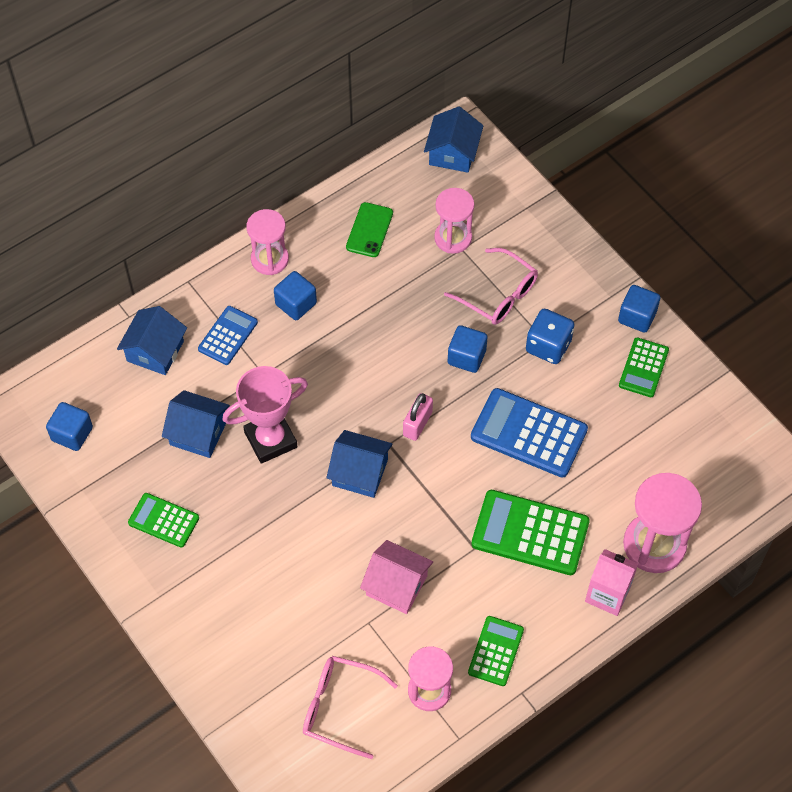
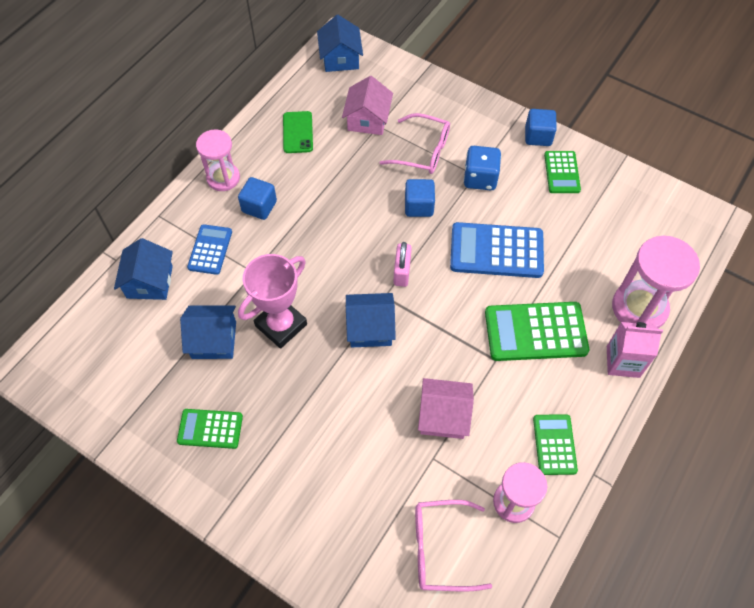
camera: 20 degrees left, 0 degrees up
(72, 434) = (96, 378): blue cube -> none
(453, 238) = (368, 119): pink hourglass -> pink house

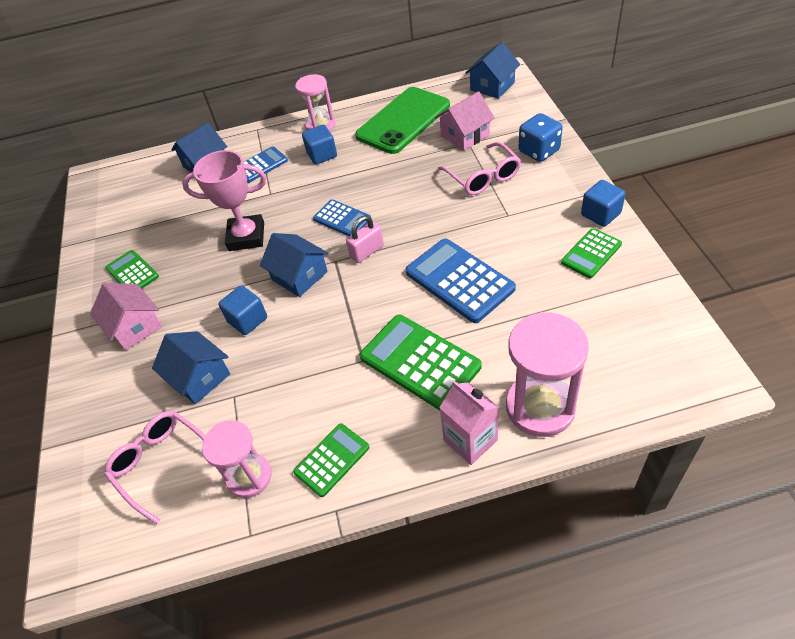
camera: 50 degrees right, 10 degrees down
(214, 340) = (198, 220): blue house -> blue house (199, 377)
(297, 132) = (403, 121): green phone -> green phone, size x1.97
(348, 256) = (342, 219): none -> blue calculator
(419, 206) = (434, 213): blue cube -> blue cube (247, 320)
(443, 416) = (276, 372): pink house -> pink house (135, 327)
(480, 178) = (508, 220): blue dice -> blue dice (539, 151)

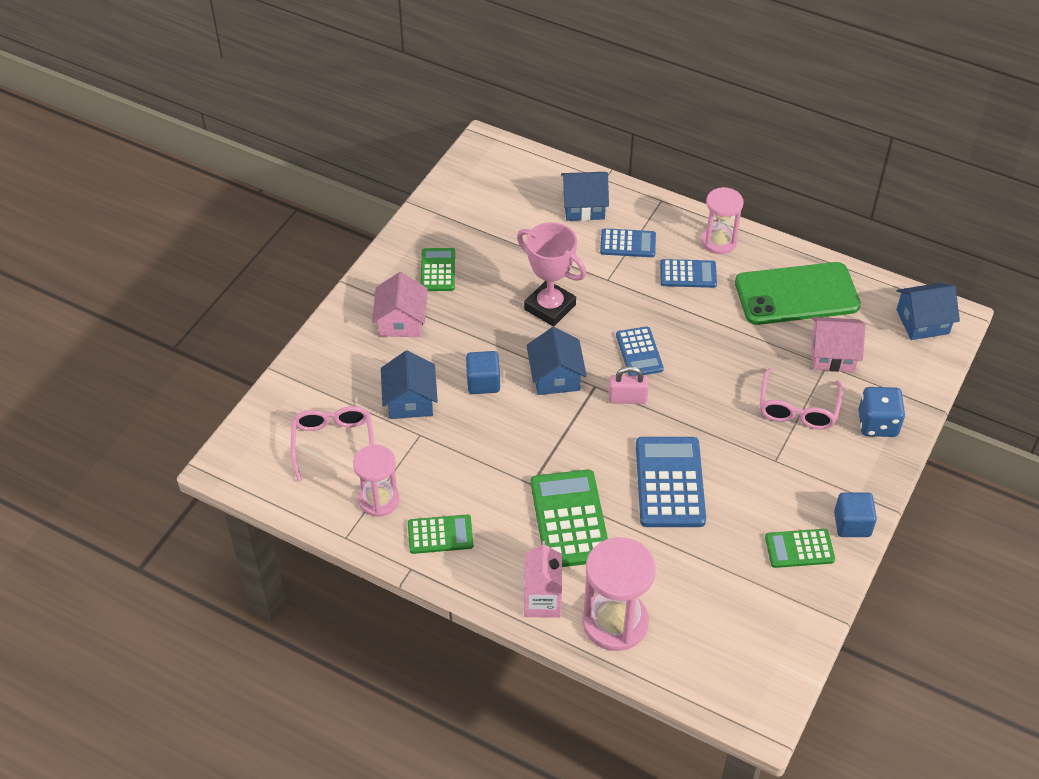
camera: 35 degrees right, 0 degrees up
(322, 155) = (688, 274): blue cube -> blue calculator

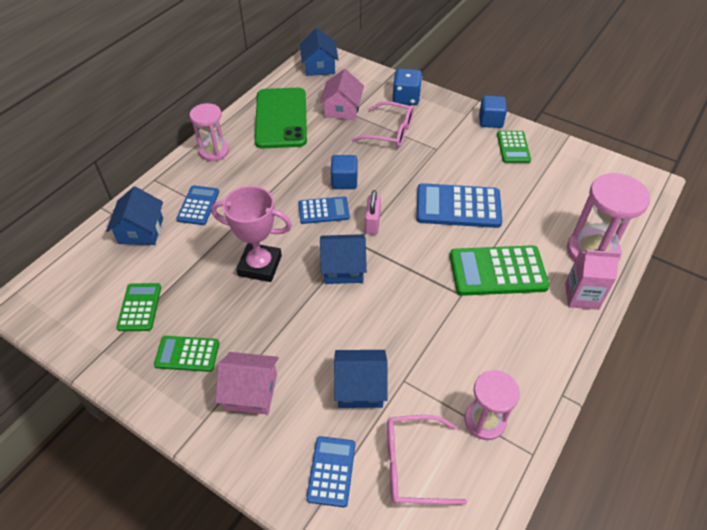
camera: 85 degrees left, 0 degrees up
(440, 535) = (522, 368): green calculator -> green calculator (140, 307)
(483, 382) = (343, 323): blue cube -> blue cube (344, 181)
(550, 307) = (260, 265): pink trophy -> pink trophy turned 60 degrees clockwise
(688, 274) = (244, 173): blue calculator -> blue calculator (331, 471)

